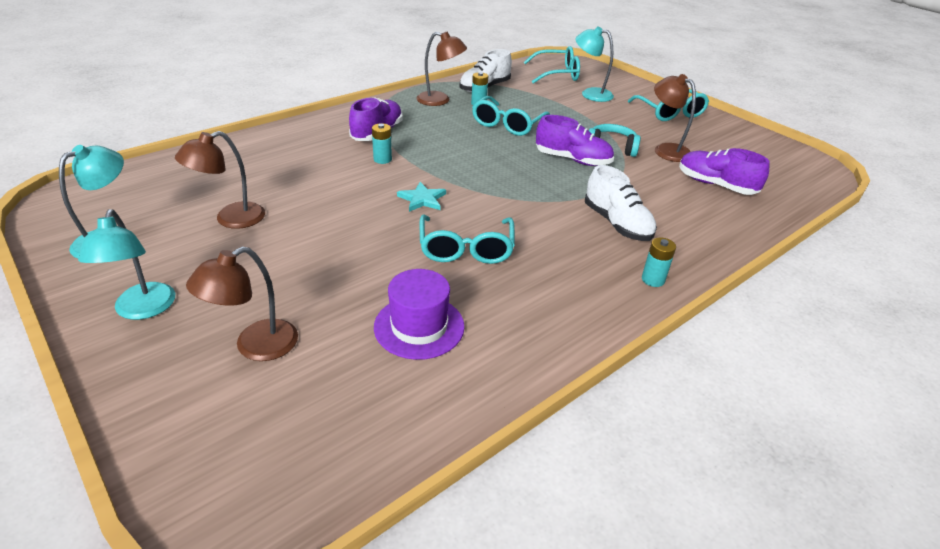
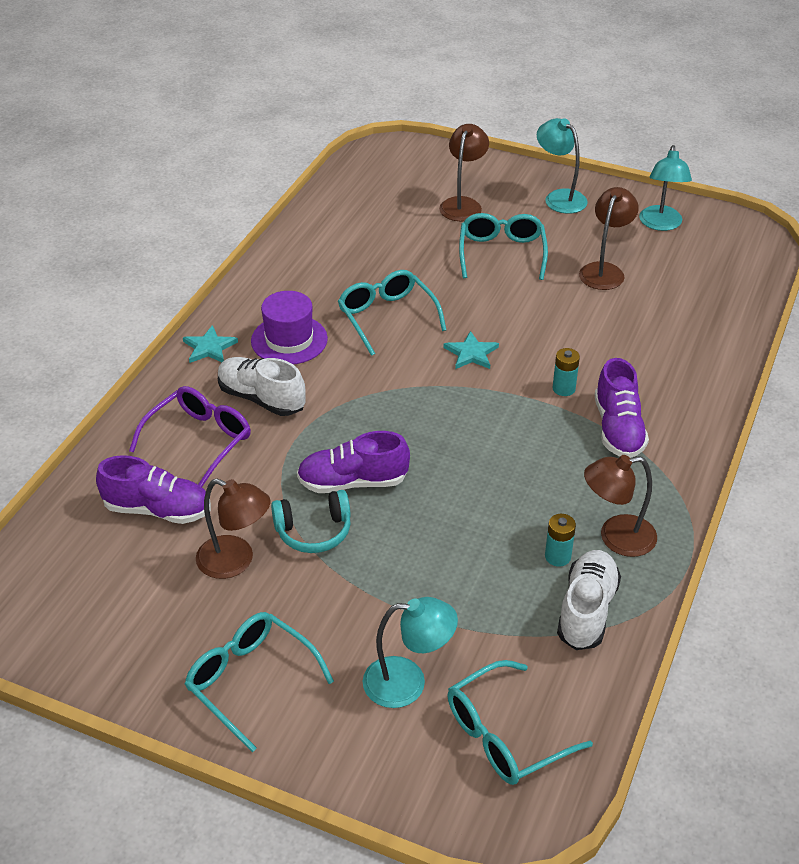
camera: 155 degrees right, 5 degrees up
(419, 326) = (372, 249): purple hat -> purple hat (289, 340)
(507, 124) = (479, 522): turquoise glasses -> turquoise glasses (501, 253)
(653, 280) = (209, 347): turquoise battery -> turquoise star
(678, 212) = (199, 441): none -> purple glasses

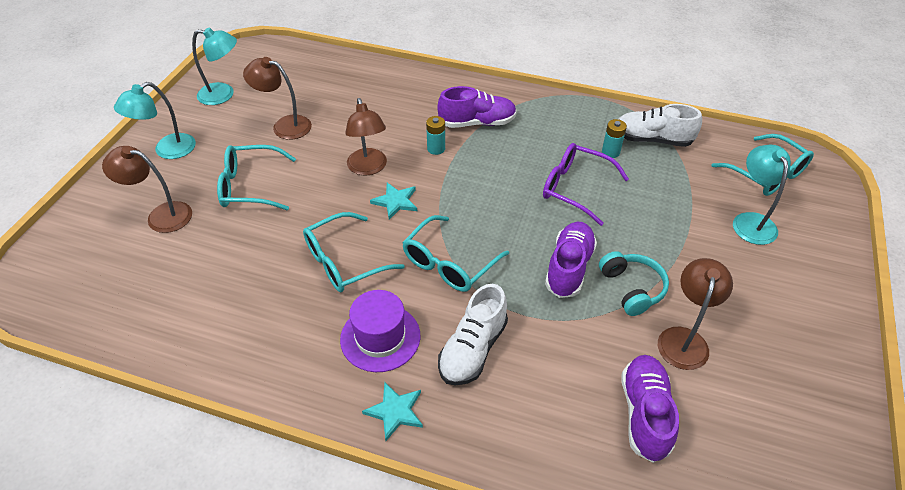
camera: 95 degrees left, 5 degrees up
(199, 441) = (543, 395): purple glasses -> purple glasses (575, 188)
(251, 681) = (796, 310): turquoise glasses -> turquoise glasses (449, 263)
(353, 482) = (569, 268): purple shoe -> purple shoe turned 150 degrees counterclockwise
(616, 538) = (584, 126): brown lamp -> brown lamp (368, 168)

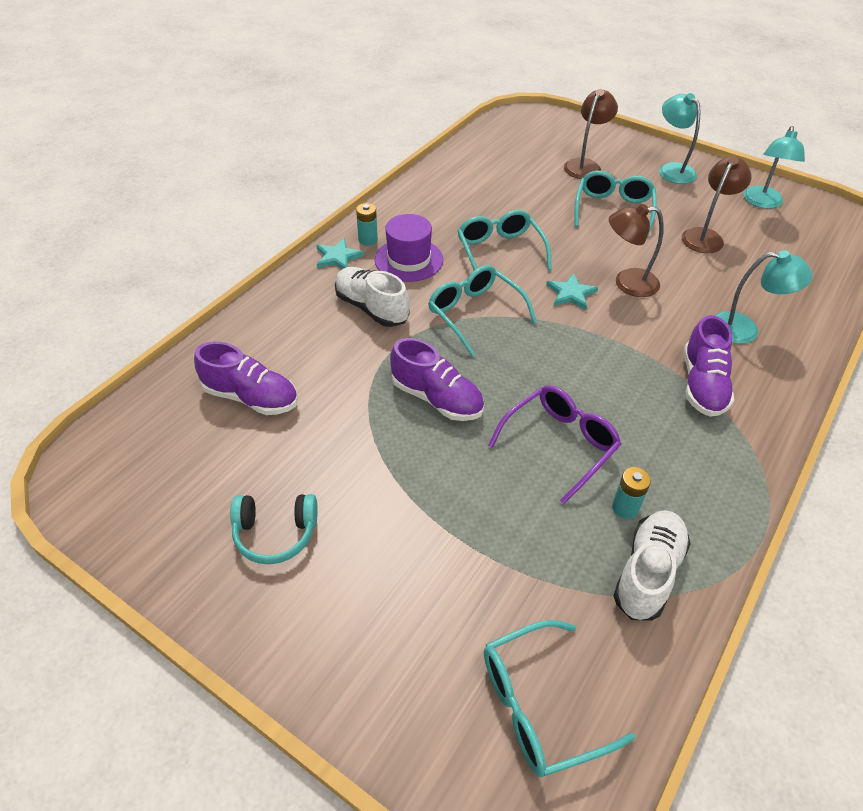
camera: 105 degrees right, 0 degrees up
(436, 149) = (653, 338): turquoise battery -> turquoise battery (368, 240)
(632, 288) = (389, 441): turquoise headphones -> turquoise headphones (275, 533)
(684, 339) = (308, 460): brown lamp -> none
(751, 221) = (447, 621): turquoise lamp -> turquoise lamp (744, 329)

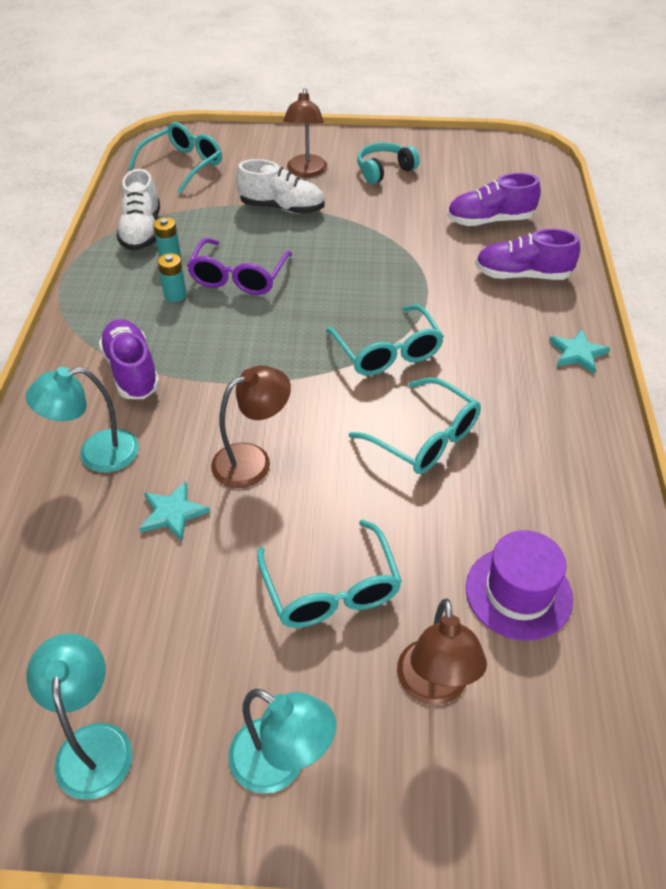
camera: 150 degrees right, 0 degrees up
(368, 240) = (575, 387): turquoise battery -> turquoise battery (175, 295)
(371, 308) = (484, 317): white shoe -> white shoe (282, 208)
(409, 260) = (508, 382): purple hat -> purple hat (518, 592)
(437, 398) = (356, 271): purple shoe -> purple shoe (522, 275)
(475, 314) = (387, 351): turquoise glasses -> turquoise glasses turned 45 degrees clockwise
(571, 293) = (308, 417): turquoise star -> turquoise star (172, 513)
(705, 236) = (175, 598): brown lamp -> brown lamp (306, 171)

